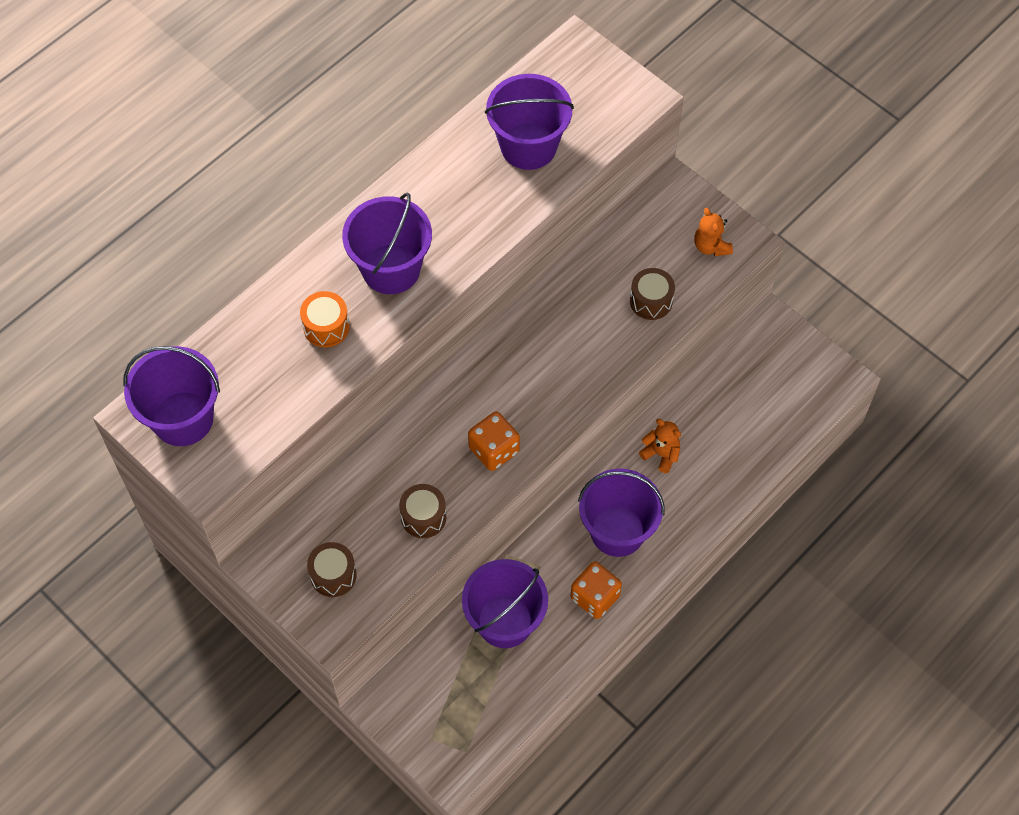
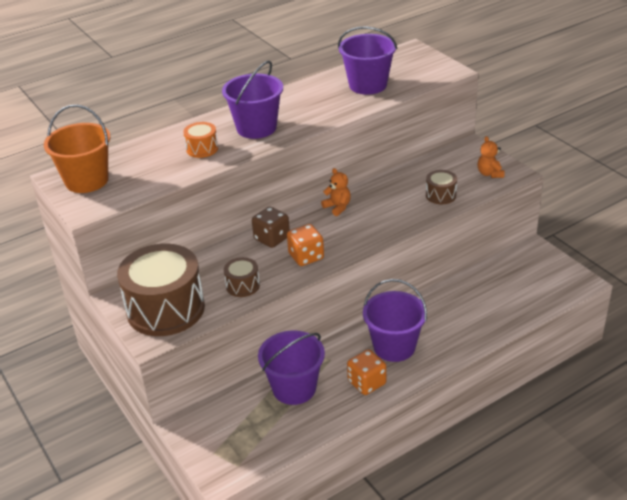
camera: 15 degrees right, 25 degrees down
(183, 419) = (87, 180): purple bucket -> orange bucket
(333, 575) = (165, 309): brown drum -> brown drum, size x2.25
(438, 421) = (272, 238): none -> brown dice
(661, 454) = (437, 308): orange teddy bear -> orange teddy bear (337, 207)

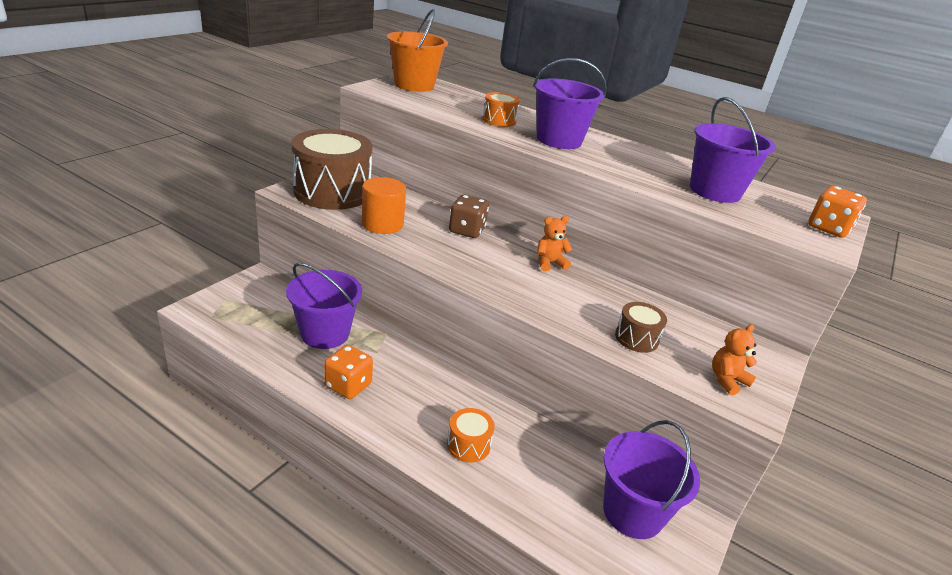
camera: 60 degrees right, 5 degrees down
(243, 285) = (382, 224): brown drum -> orange cylinder
(306, 256) = (448, 253): orange dice -> orange dice (828, 228)
(337, 207) = (549, 263): orange teddy bear -> orange teddy bear turned 135 degrees counterclockwise
(394, 347) = (417, 399): purple bucket -> purple bucket (632, 512)
(448, 330) = (468, 445): none -> orange drum

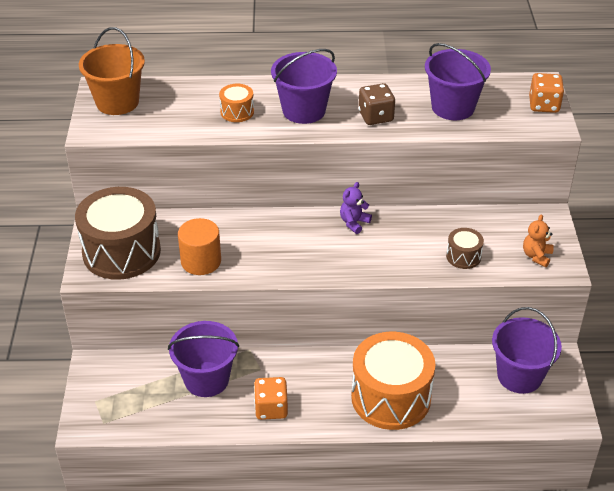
camera: 30 degrees left, 10 degrees up
(467, 230) = (267, 227): brown dice -> brown dice (376, 116)
(468, 445) = (391, 397): orange drum -> orange drum, size x2.25
(549, 263) = (354, 223): orange teddy bear -> purple teddy bear

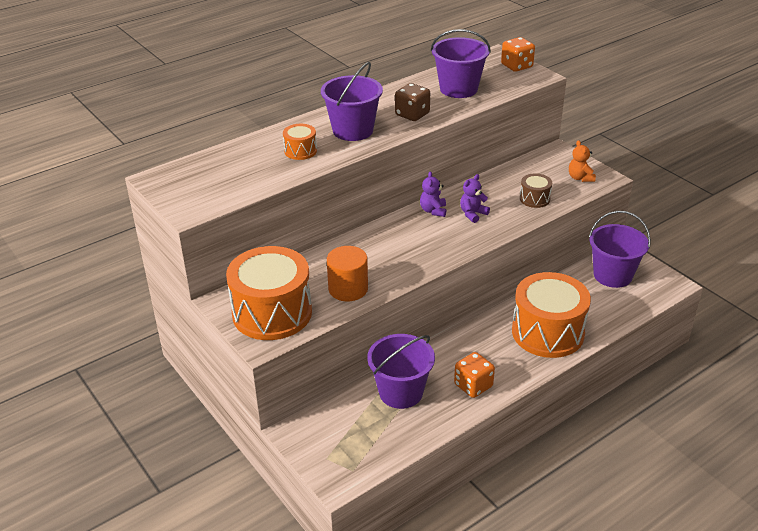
camera: 35 degrees left, 5 degrees down
(117, 102) = (186, 182): orange bucket -> none
(121, 252) = (272, 313): brown drum -> orange drum
(386, 243) = (472, 214): none -> purple teddy bear

